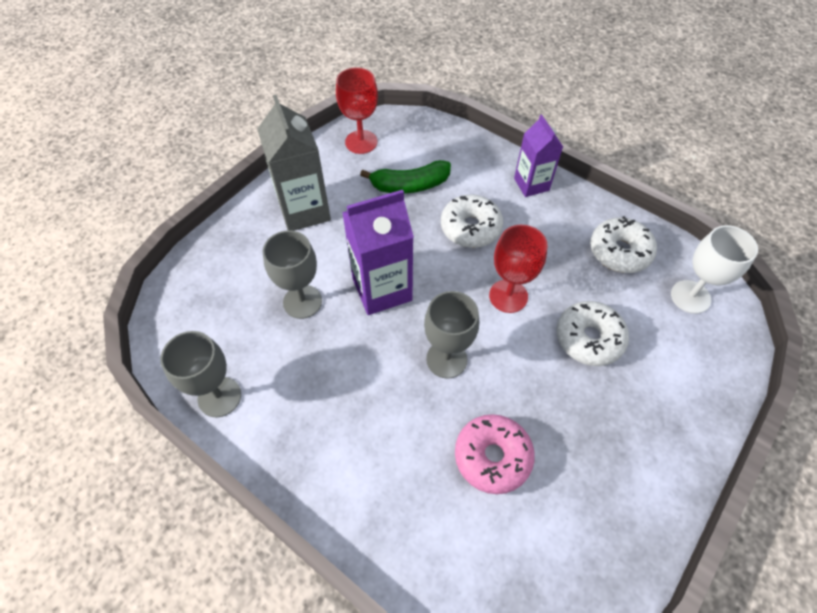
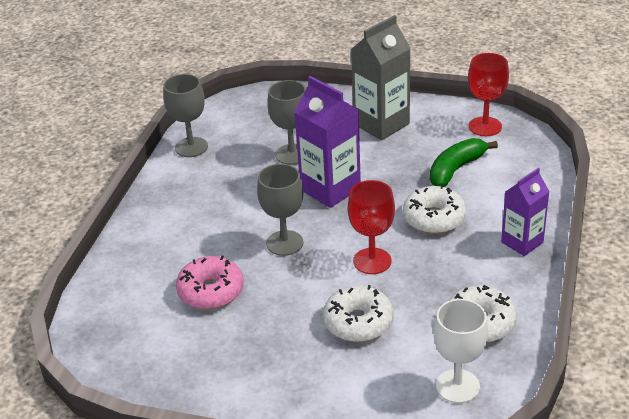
camera: 70 degrees right, 20 degrees down
(409, 185) = (456, 169): green banana -> green banana turned 75 degrees clockwise

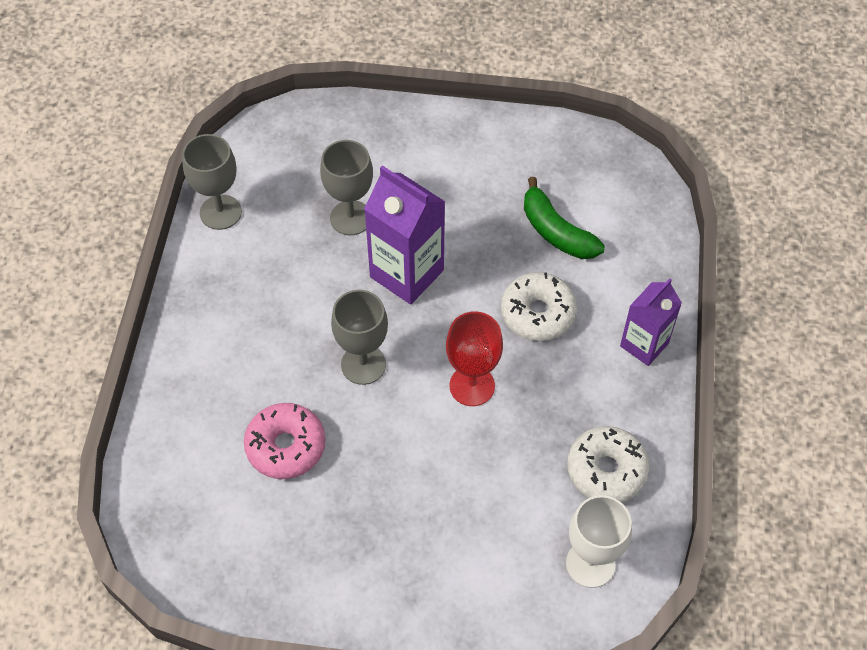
camera: 10 degrees left, 20 degrees up
(358, 322) = (467, 480): white donut -> none
(381, 124) = (456, 160): grey carton -> none
(456, 169) = (556, 231): green banana -> green banana turned 75 degrees counterclockwise
(485, 126) = (584, 158): red goblet -> none

